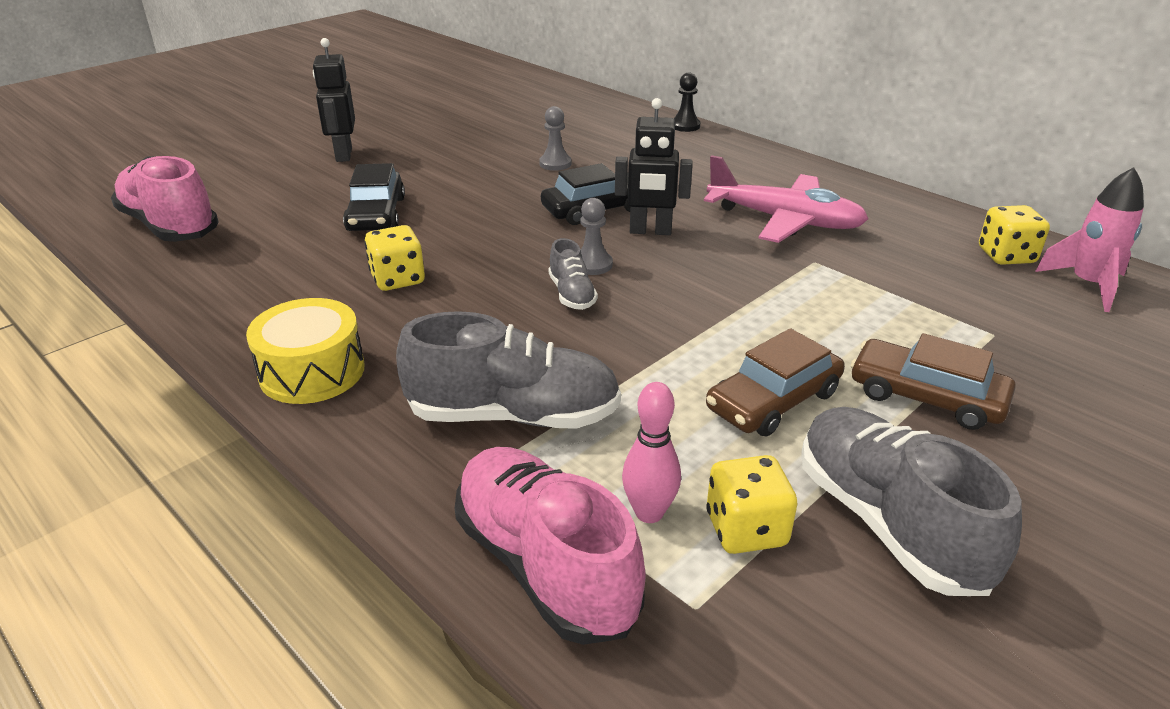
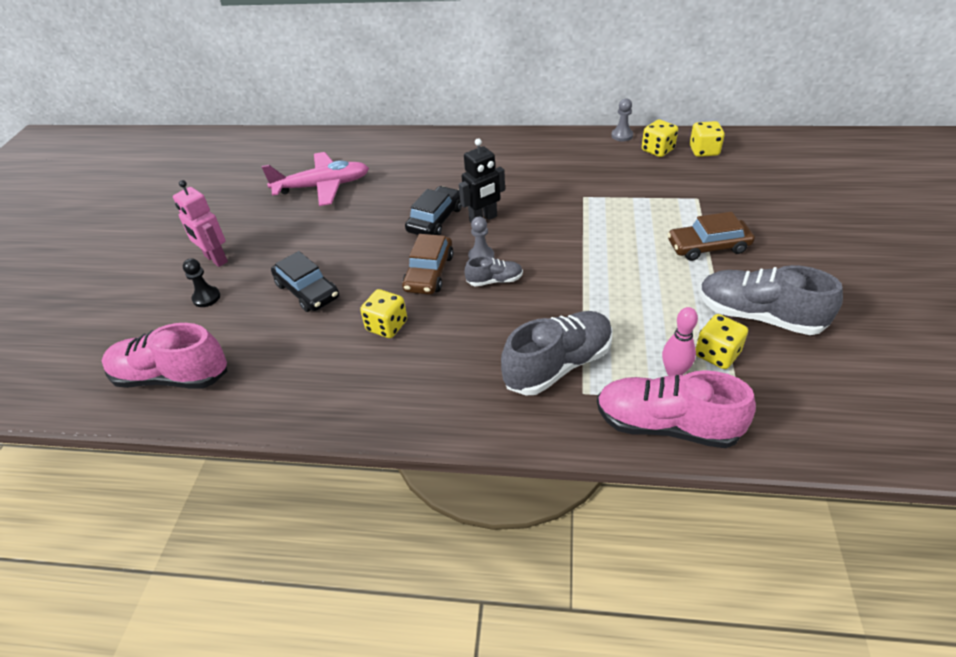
camera: 35 degrees left, 10 degrees up
(312, 371) = (423, 409): yellow drum -> none
(343, 155) = (215, 259): black robot -> pink robot
(555, 164) = (369, 199): grey pawn -> grey pawn (622, 135)
(572, 294) = (494, 281): grey shoe -> grey shoe turned 45 degrees counterclockwise
(685, 126) = (410, 135): black pawn -> black pawn (206, 298)
(773, 401) = (655, 285): brown car -> brown car (429, 273)
(785, 221) = (541, 178): pink plane -> pink plane (323, 186)
(1087, 285) = (704, 151): pink rocket -> yellow dice

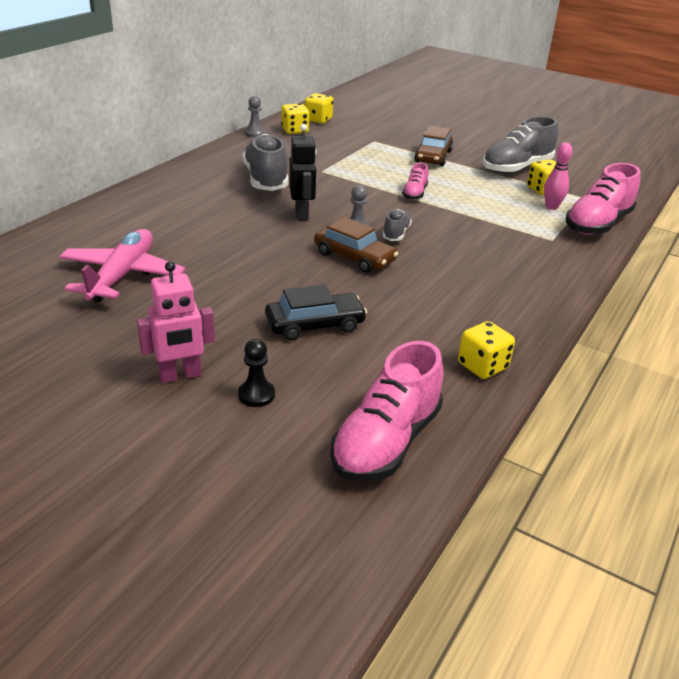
camera: 70 degrees left, 10 degrees down
(387, 326) = (412, 295): yellow dice -> yellow dice (482, 366)
(435, 219) = (274, 233): black car -> none
(558, 365) = (518, 239): grey shoe -> grey shoe (266, 179)
(595, 264) = (414, 194): none -> pink shoe

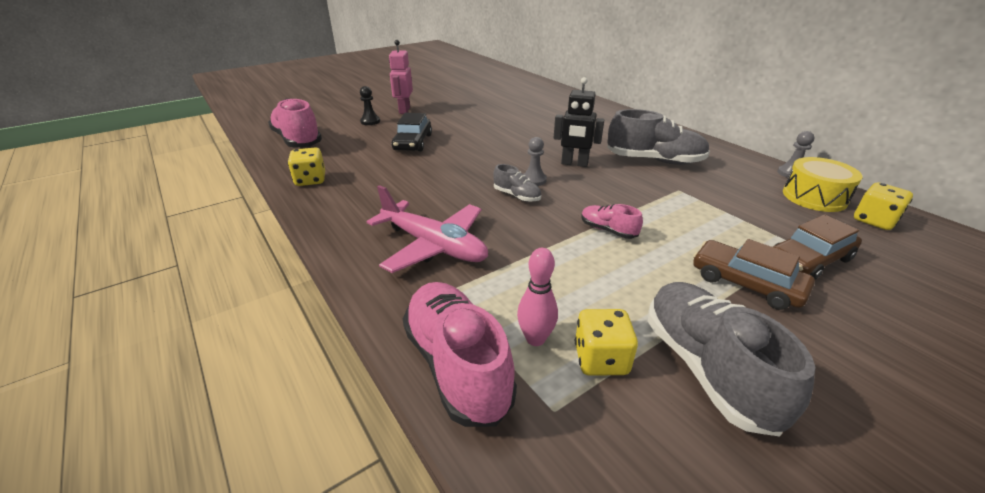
camera: 115 degrees right, 0 degrees up
(123, 275) = (511, 107): pink plane -> pink plane (434, 246)
(295, 131) = (814, 197): yellow dice -> yellow drum
(354, 257) = (487, 170): brown car -> brown car (809, 260)

